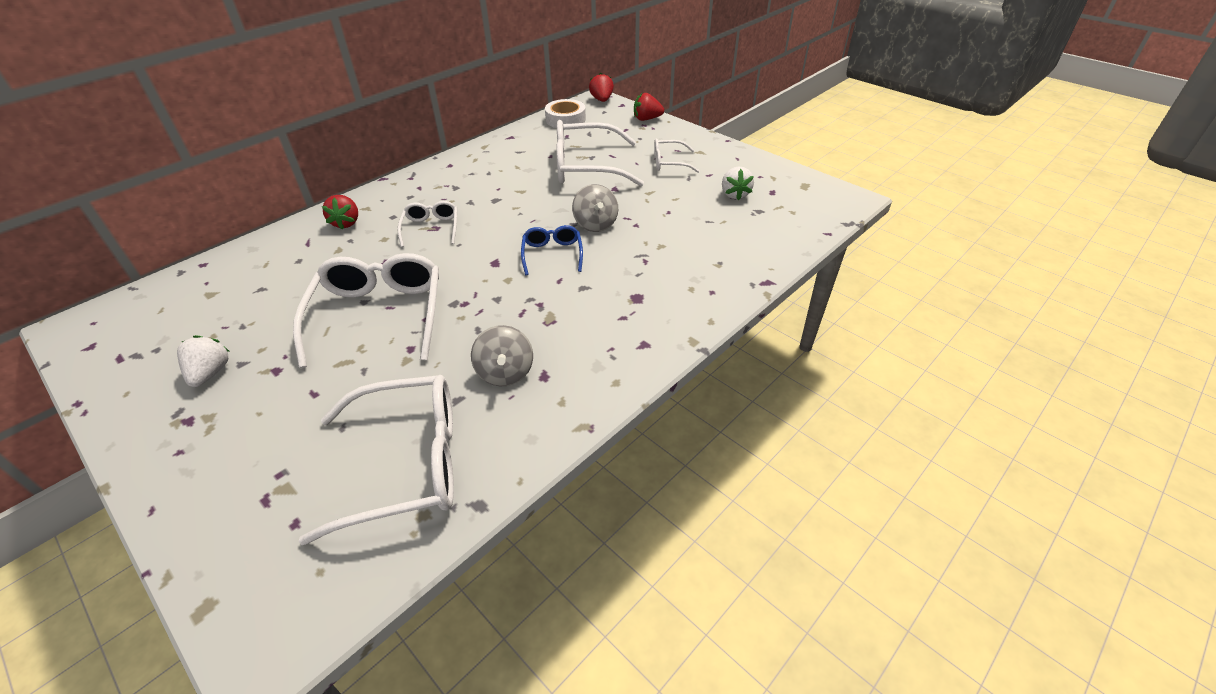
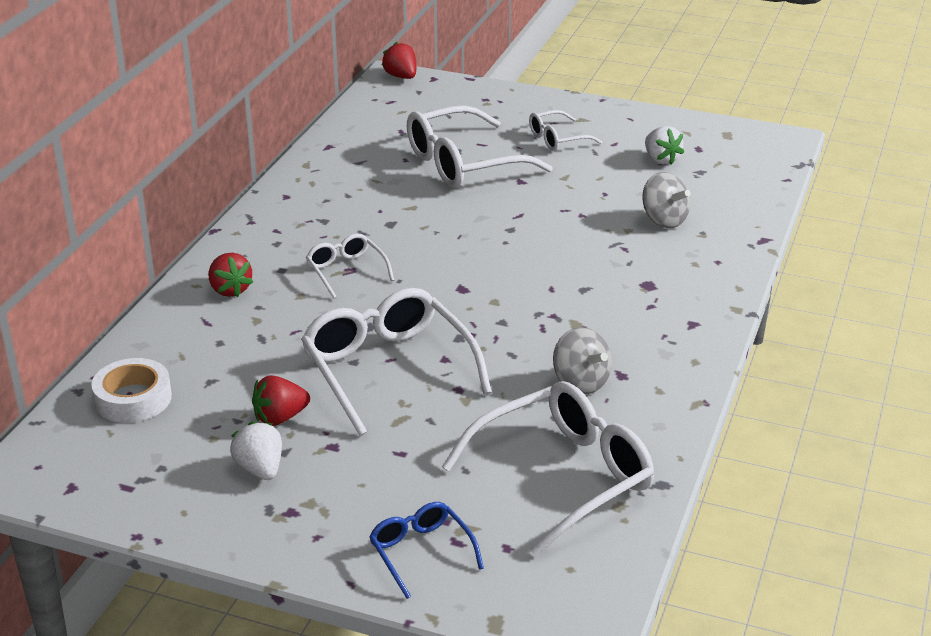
camera: 25 degrees left, 10 degrees down
(552, 254) = (518, 265): blue glasses -> blue glasses (421, 552)
(565, 119) = (378, 110): white tape -> white tape (133, 399)
(595, 224) = (536, 224): grey spinning top -> grey spinning top (664, 220)
(647, 119) = (482, 91): red strawberry -> red strawberry (280, 418)

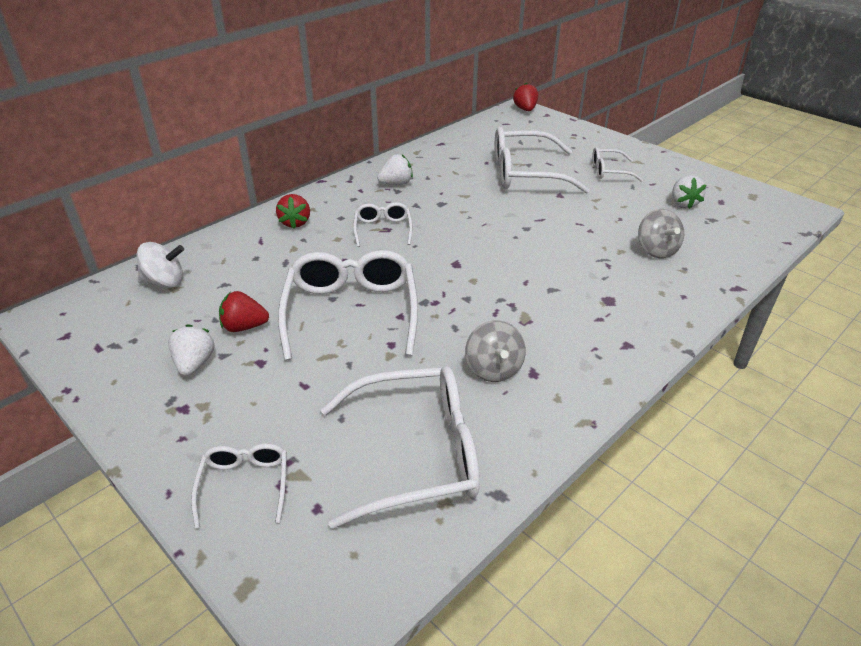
camera: 25 degrees right, 5 degrees up
(133, 399) = (165, 282): white tape -> white spinning top
(315, 212) = (396, 183): none -> white strawberry
(421, 552) = (245, 485): blue glasses -> white glasses

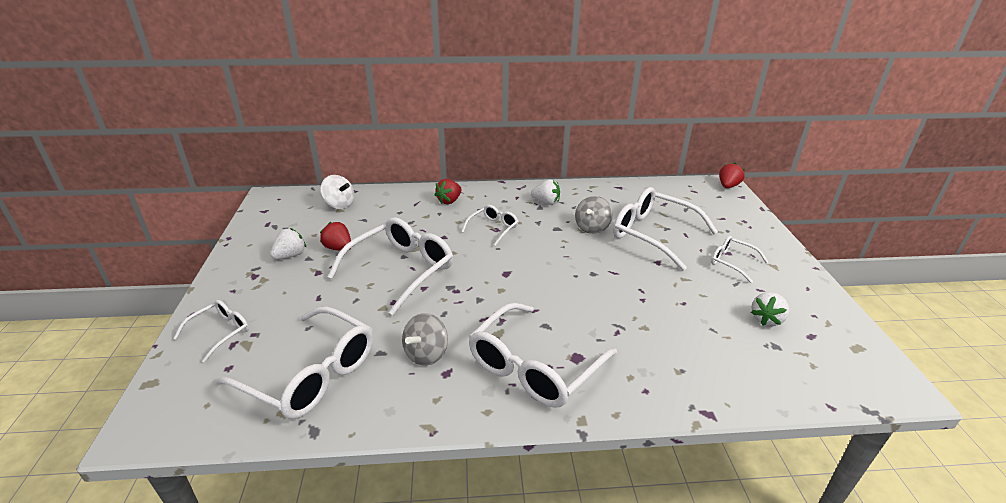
camera: 40 degrees right, 5 degrees down
(591, 326) = (534, 367): none -> white glasses
(656, 250) = (677, 343): grey spinning top -> grey spinning top (592, 228)

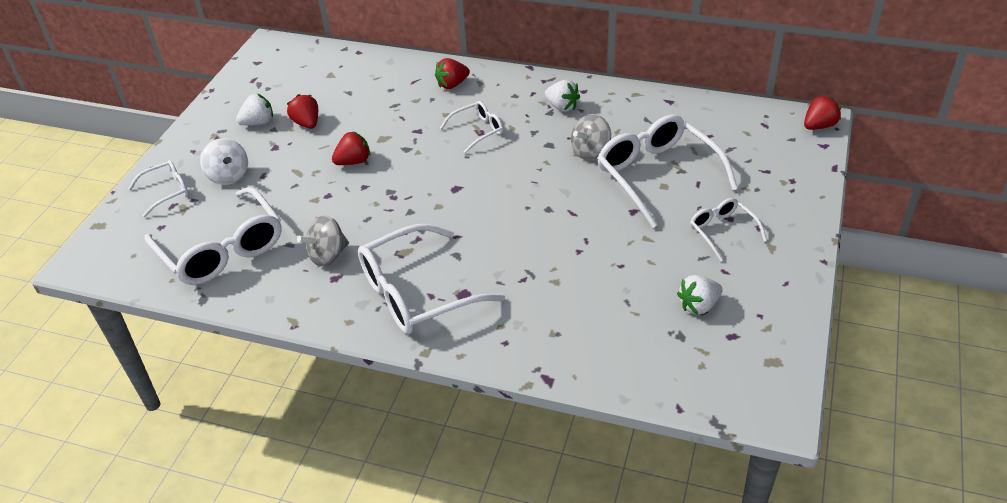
camera: 25 degrees right, 10 degrees up
(339, 204) = (334, 68): white spinning top -> white spinning top (228, 176)
(401, 270) = (353, 161): white glasses -> red strawberry

